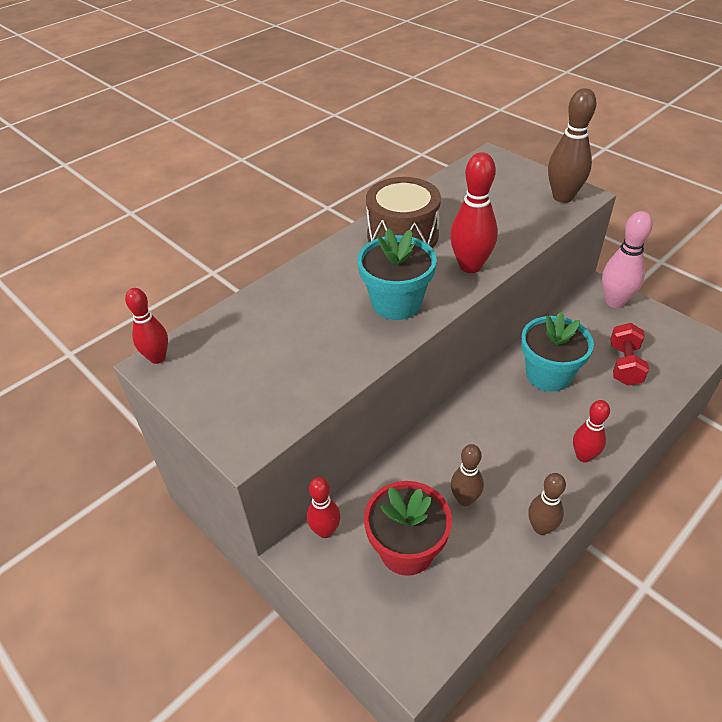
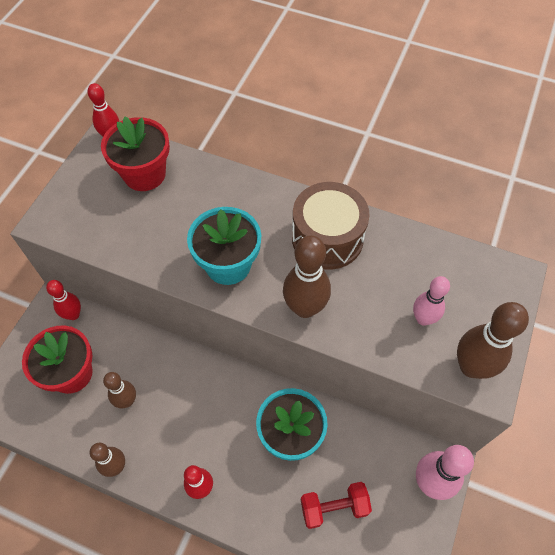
camera: 65 degrees right, 15 degrees up
(237, 340) = (144, 174): none -> red flower pot
(470, 266) = (305, 308): red bowling pin -> brown bowling pin
(510, 207) = (423, 319): none -> pink bowling pin

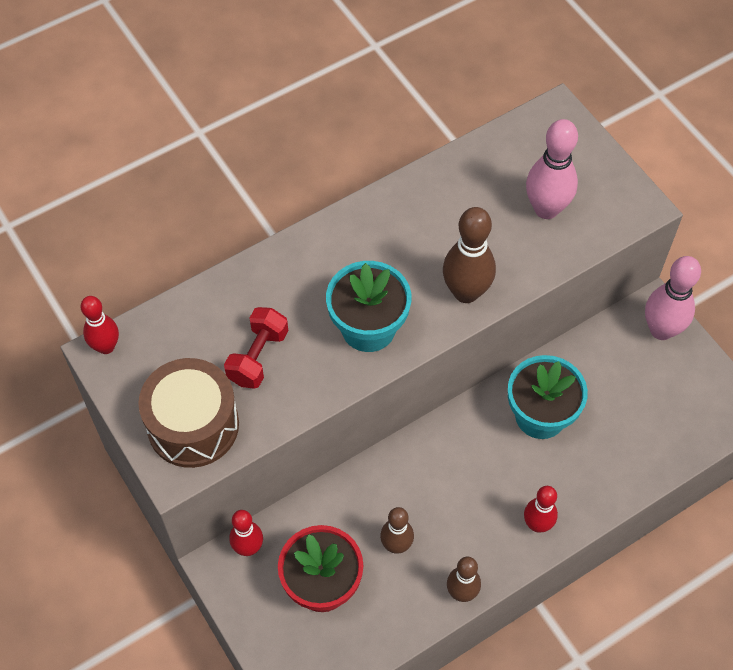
camera: 55 degrees left, 0 degrees up
(144, 174) = (190, 341): red flower pot -> none
(327, 238) = (405, 227): brown drum -> brown drum (193, 425)
(334, 507) = (632, 422): red dumbbell -> red dumbbell (258, 357)
(423, 319) = (546, 209): pink bowling pin -> pink bowling pin, size x1.56
(471, 367) = (615, 205): brown bowling pin -> none

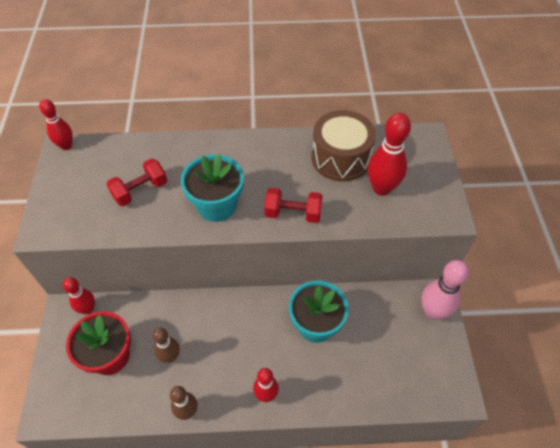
camera: 30 degrees right, 5 degrees down
(193, 425) = (73, 210): brown drum -> brown drum (340, 158)
(466, 292) = (293, 213): brown bowling pin -> red dumbbell
(546, 209) = (381, 188): pink bowling pin -> red bowling pin

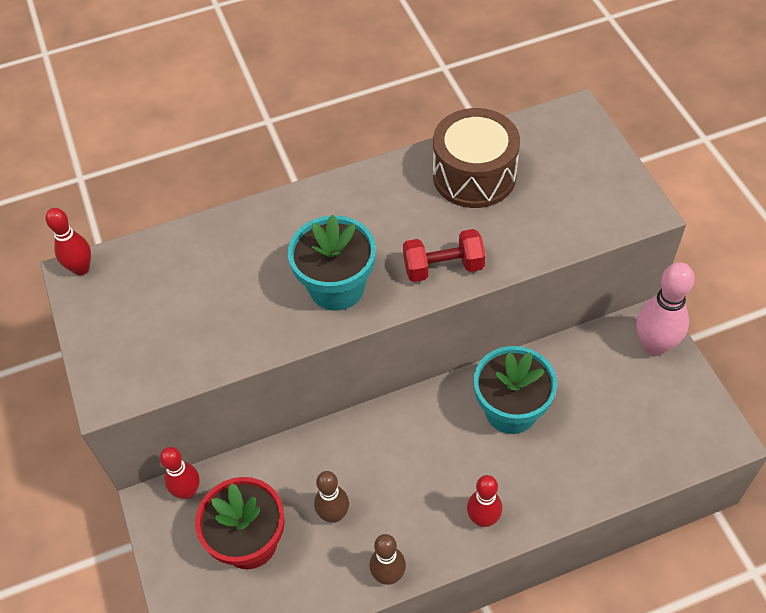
camera: 15 degrees left, 0 degrees up
(140, 191) = (221, 299): red dumbbell -> none
(381, 188) = (544, 200): red bowling pin -> none

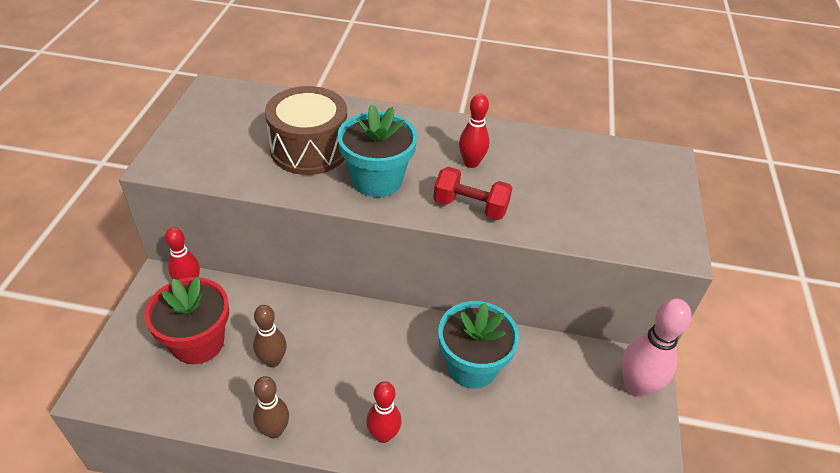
camera: 25 degrees right, 10 degrees down
(81, 268) = (218, 87): red bowling pin -> red bowling pin (471, 163)
(474, 175) = (547, 160): brown drum -> brown drum (309, 149)

